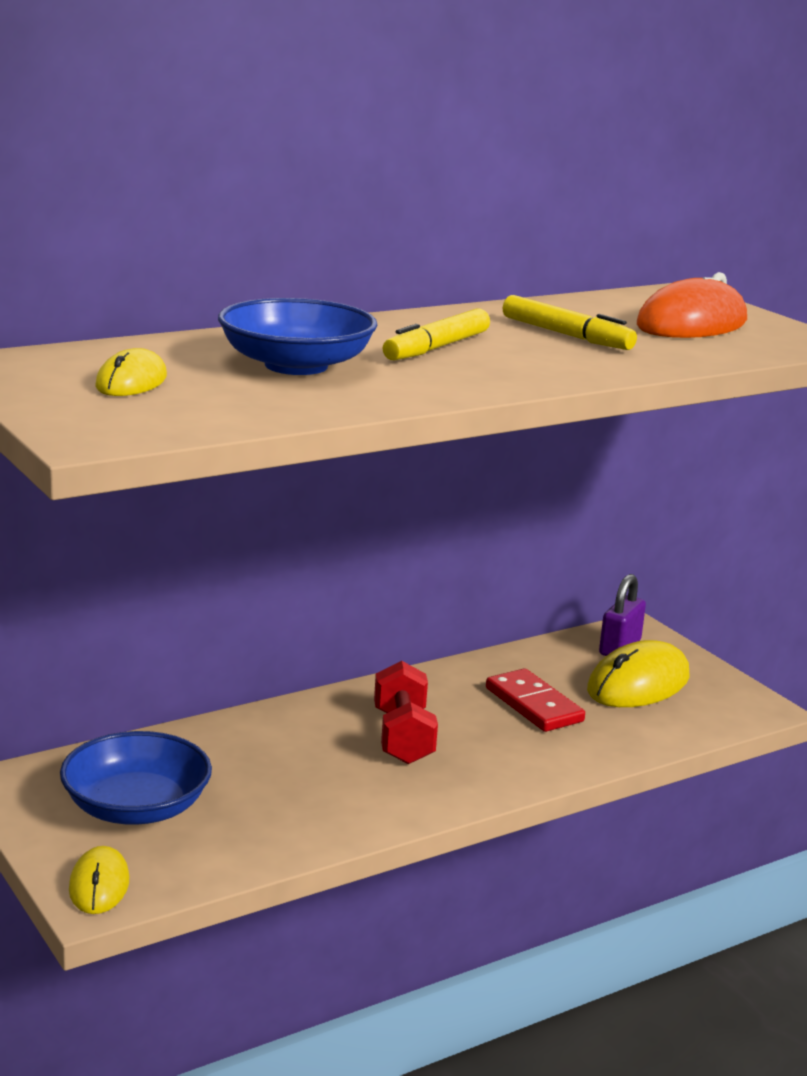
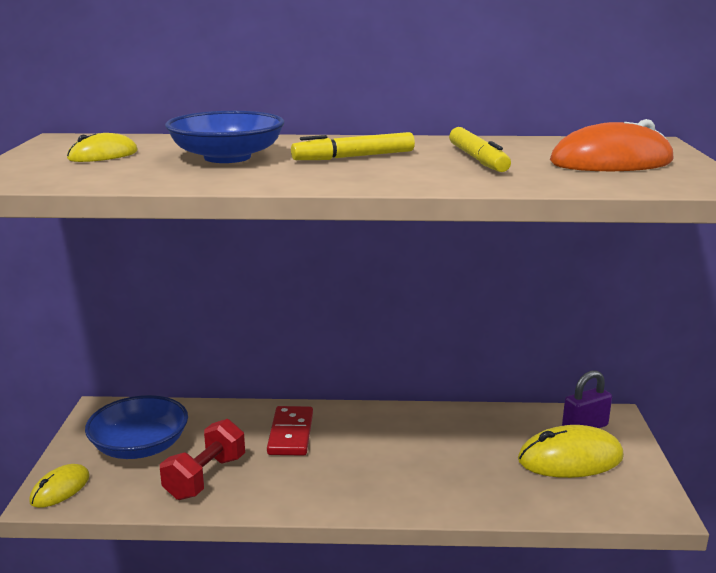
camera: 35 degrees right, 0 degrees up
(403, 737) = (350, 449): red dumbbell -> red dumbbell (205, 477)
(533, 705) = (468, 452): red domino -> red domino (290, 434)

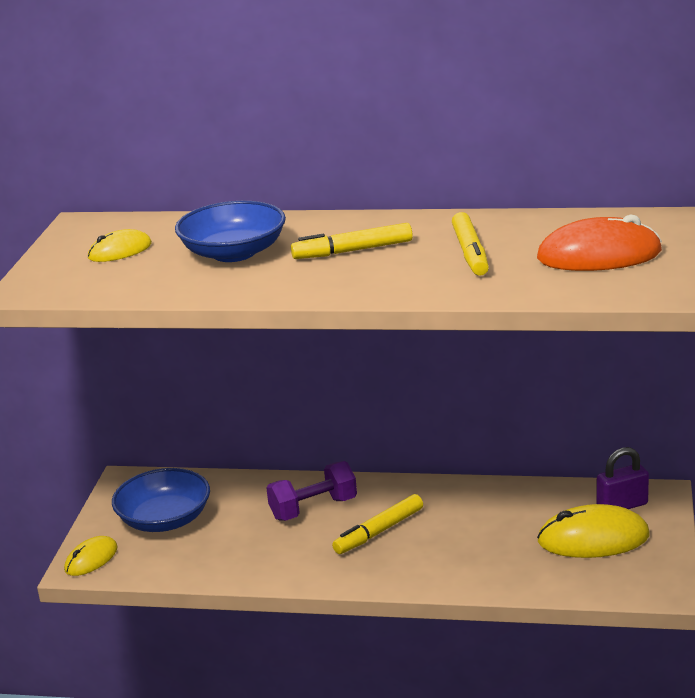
camera: 10 degrees right, 5 degrees up
(205, 477) = (226, 551): red dumbbell -> none
(290, 434) = (313, 508): red domino -> purple dumbbell
(360, 455) = (379, 531): none -> yellow marker

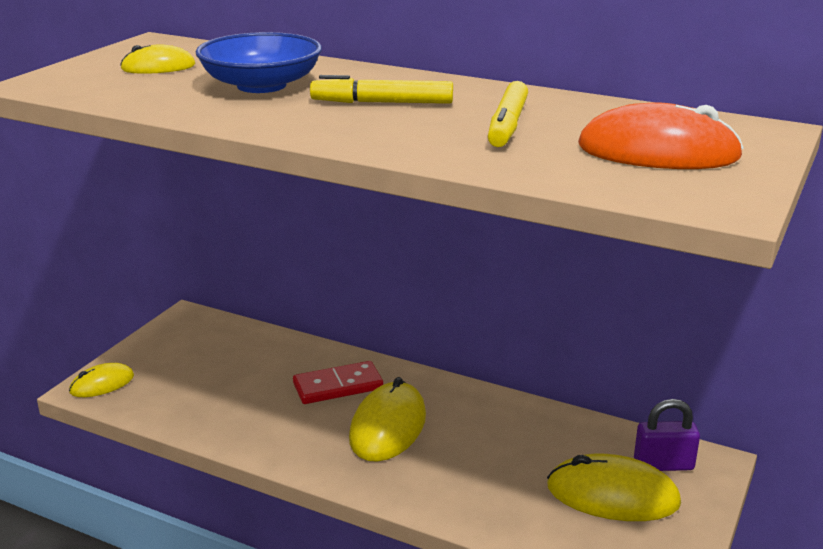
camera: 15 degrees right, 0 degrees up
(165, 519) = (194, 362): blue bowl -> none
(313, 508) = (338, 386): purple dumbbell -> red domino
(379, 531) = (388, 426): yellow marker -> yellow mouse

